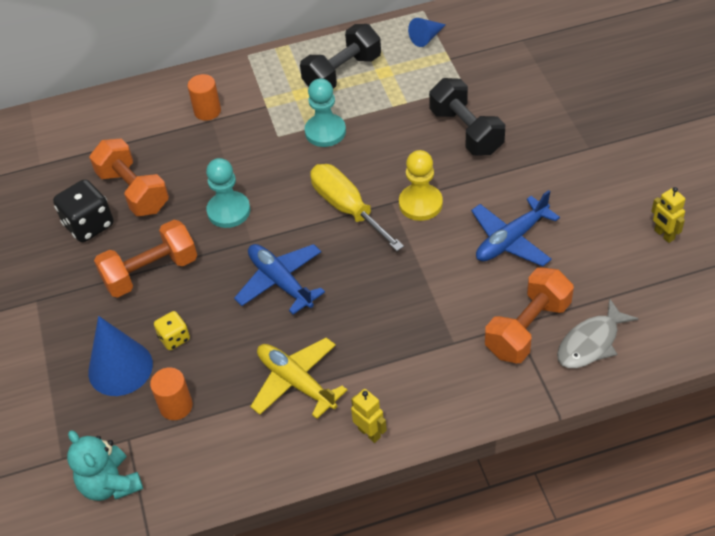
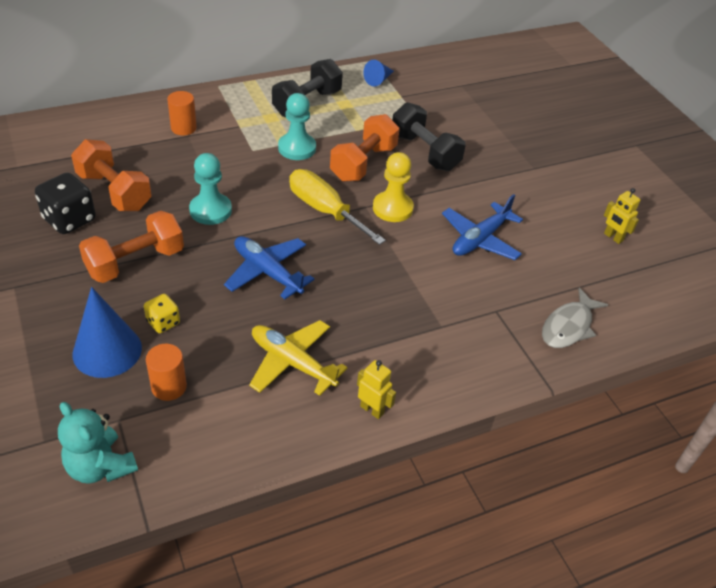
camera: 15 degrees left, 5 degrees down
(528, 328) = (509, 314): orange dumbbell -> orange dumbbell (363, 163)

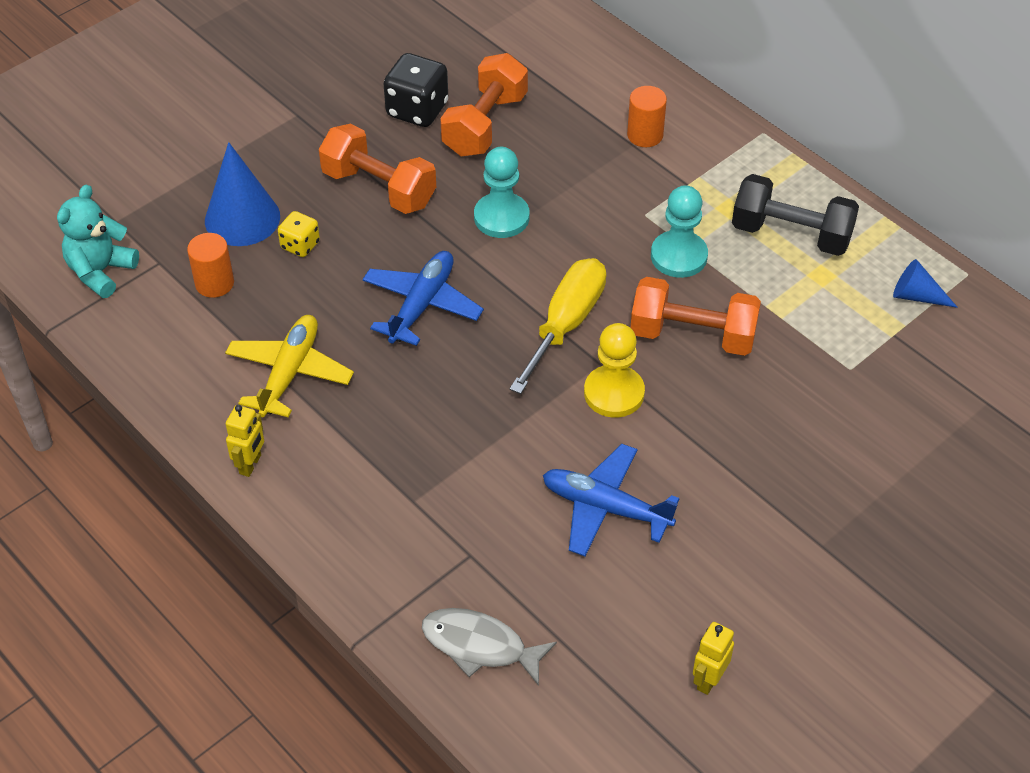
camera: 75 degrees right, 5 degrees up
(424, 152) = (767, 398): black dumbbell -> none

